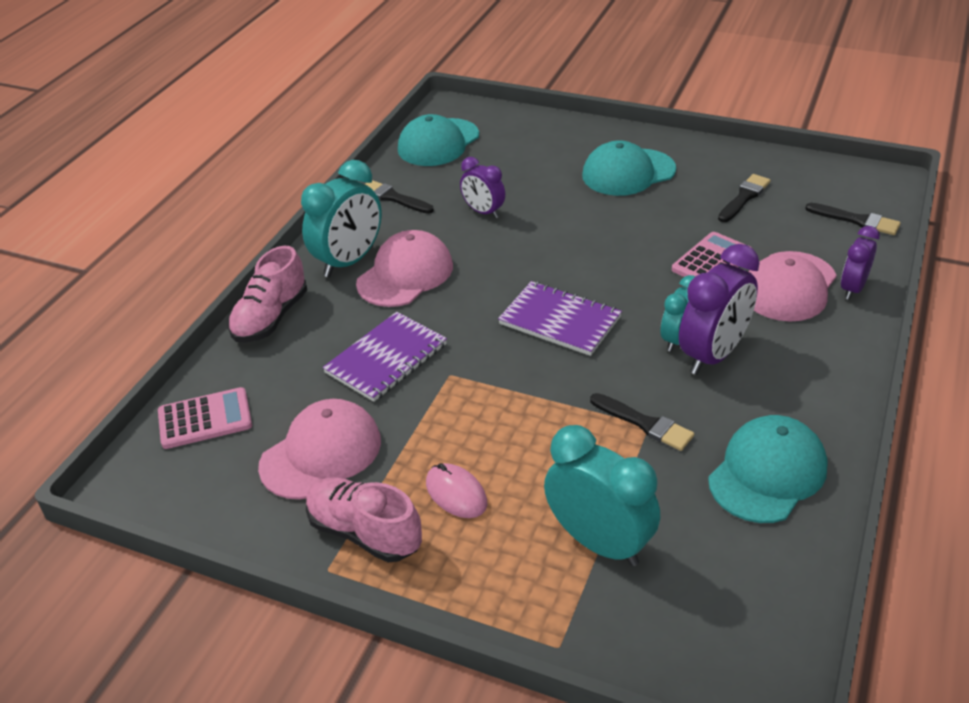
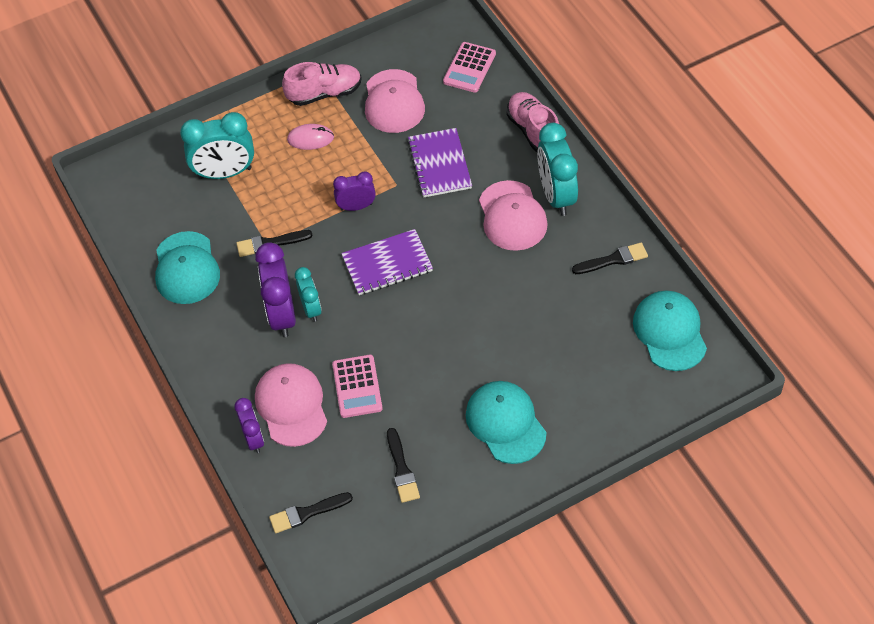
camera: 130 degrees right, 15 degrees up
(483, 212) = (542, 300): purple clock -> purple clock (356, 206)
(628, 172) = (505, 423): turquoise cap -> turquoise cap turned 45 degrees counterclockwise

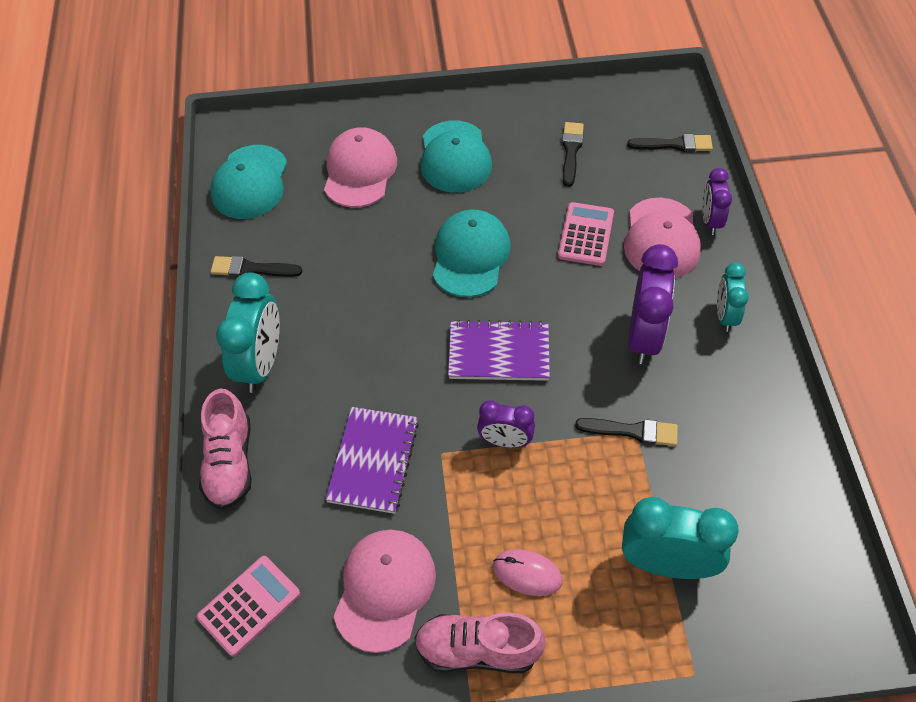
camera: 160 degrees left, 0 degrees up
(186, 268) = (749, 437): turquoise cap -> turquoise cap (470, 256)
(311, 308) = (607, 332): turquoise clock -> turquoise clock (725, 316)
(512, 216) = (326, 358): pink cap -> pink cap (359, 171)

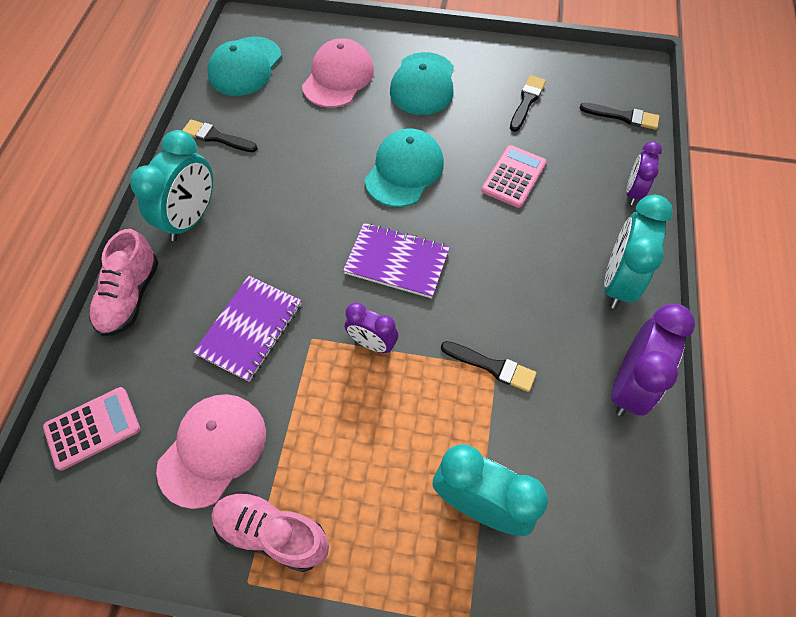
camera: 15 degrees right, 5 degrees up
(527, 573) = (345, 473): pink mouse -> none
(644, 336) = (534, 281): purple clock -> purple clock (629, 385)
(661, 238) = (582, 197): pink cap -> none
(725, 316) = (617, 282): turquoise clock -> turquoise clock, size x1.69

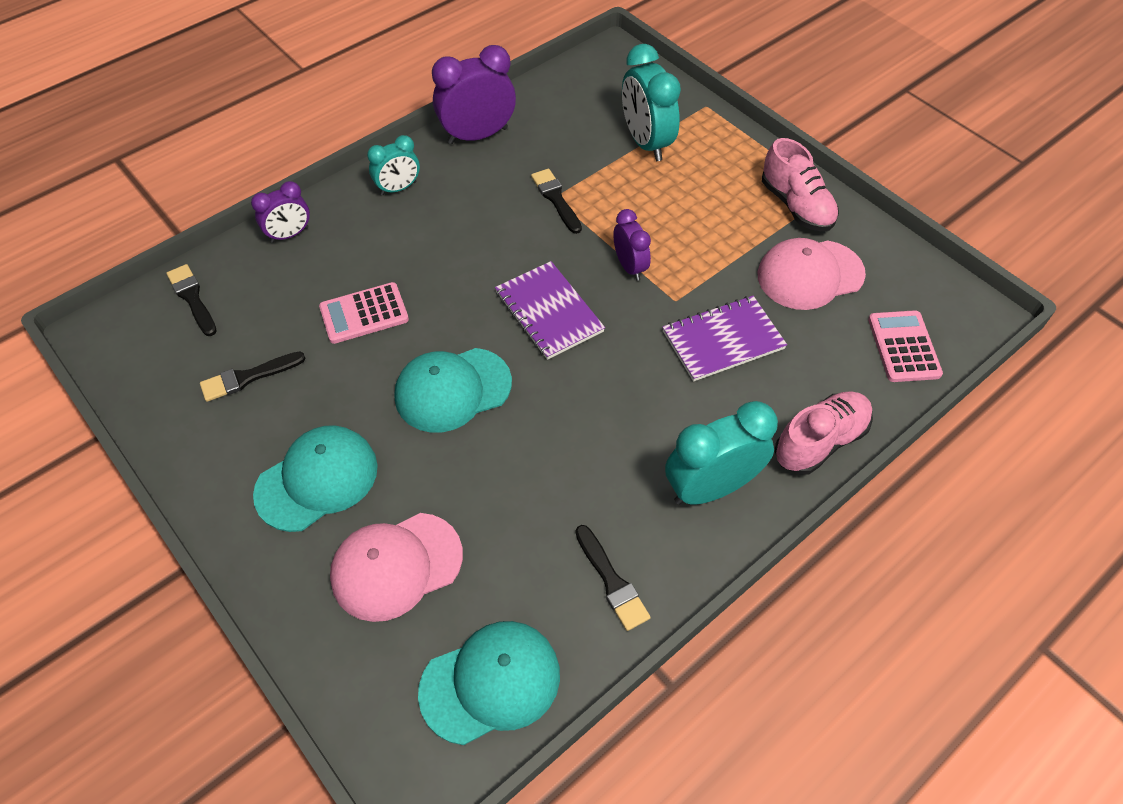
camera: 140 degrees left, 5 degrees down
(93, 428) = (904, 347): pink calculator -> pink calculator turned 75 degrees clockwise
(617, 282) = (398, 188): turquoise clock -> turquoise clock, size x0.59

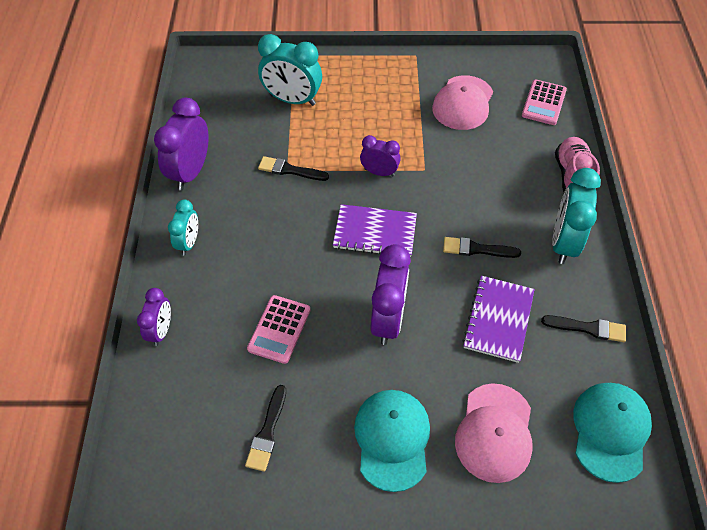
camera: 50 degrees left, 0 degrees up
(192, 298) = (156, 427): black brush -> black brush (476, 249)
(452, 390) = (388, 319): turquoise cap -> purple clock
(723, 340) = (472, 169): purple notebook -> purple notebook (498, 319)
(796, 206) = (410, 74): pink shoe -> none
(904, 347) = (543, 103): pink calculator -> pink calculator turned 105 degrees counterclockwise

